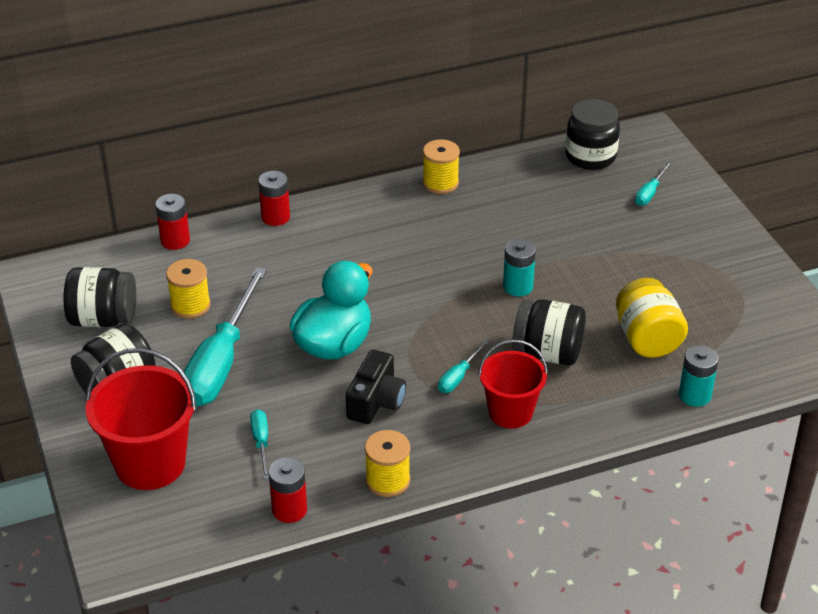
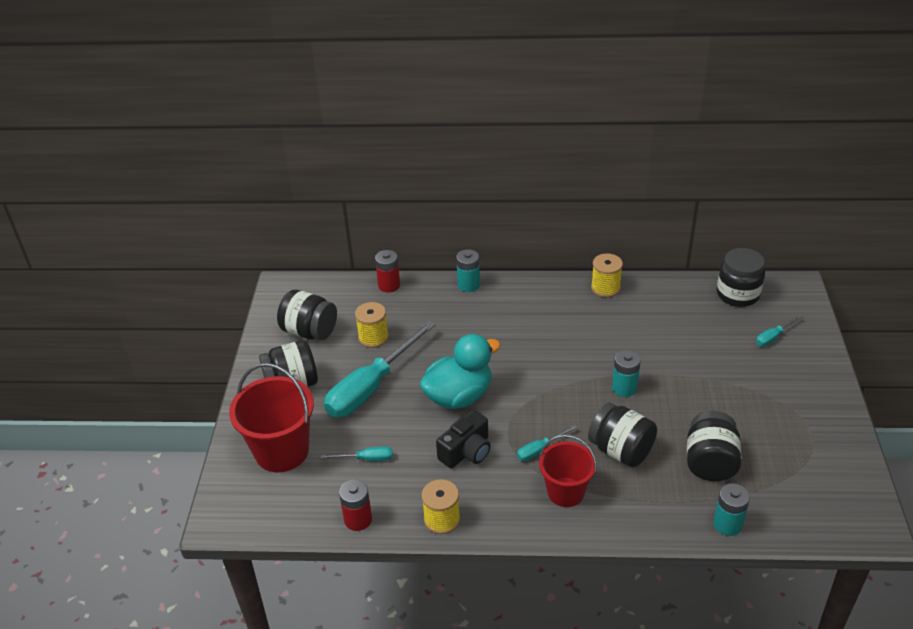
camera: 25 degrees right, 0 degrees up
(261, 442) = (366, 459): turquoise screwdriver -> turquoise screwdriver turned 75 degrees clockwise
(275, 217) = (468, 285): red battery -> turquoise battery
(647, 339) = (710, 462): yellow jar -> black jar

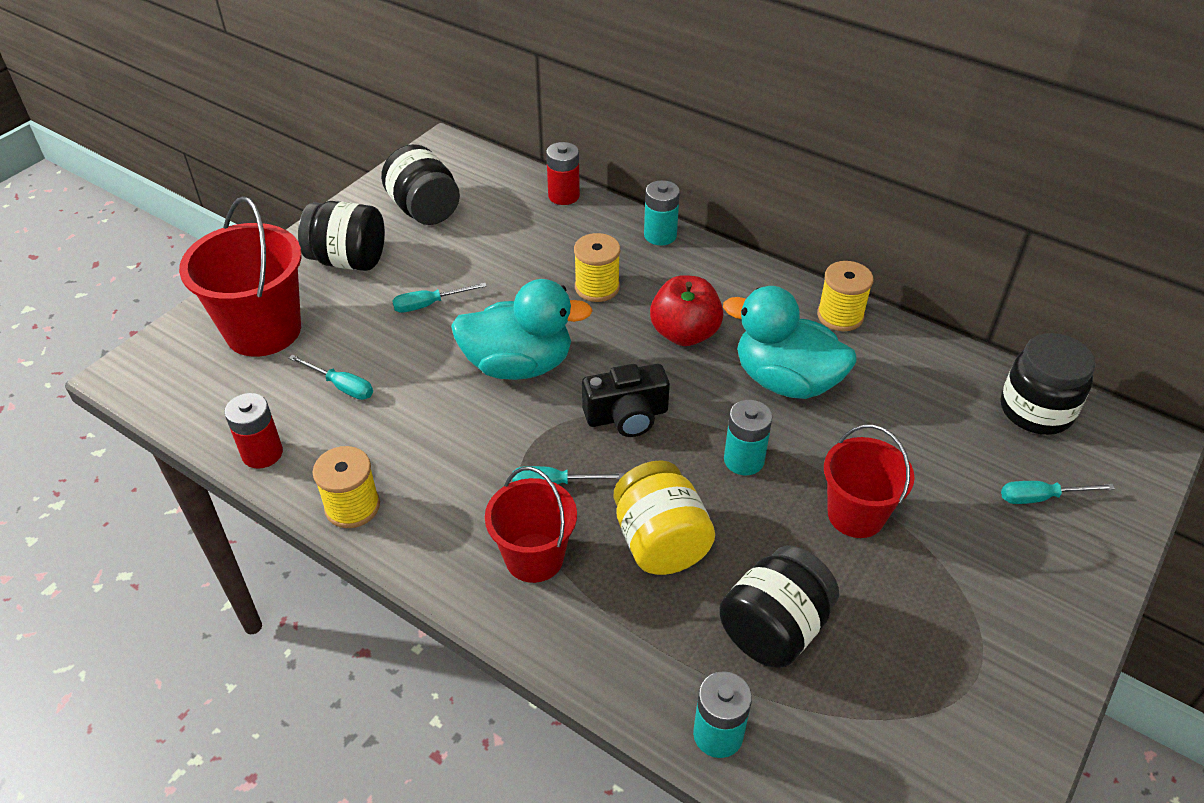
camera: 30 degrees right, 5 degrees up
(371, 387) = (429, 304): turquoise screwdriver -> turquoise screwdriver, size x0.43
(373, 337) = (487, 248): yellow spool -> yellow spool (597, 287)
(466, 451) = (462, 438): black camera -> black camera (627, 416)
(534, 335) = (684, 334): none -> red apple
(608, 336) = (786, 381): none -> turquoise duck
(621, 450) = (660, 542): black jar -> yellow jar
(700, 388) = (856, 514): none -> red bucket

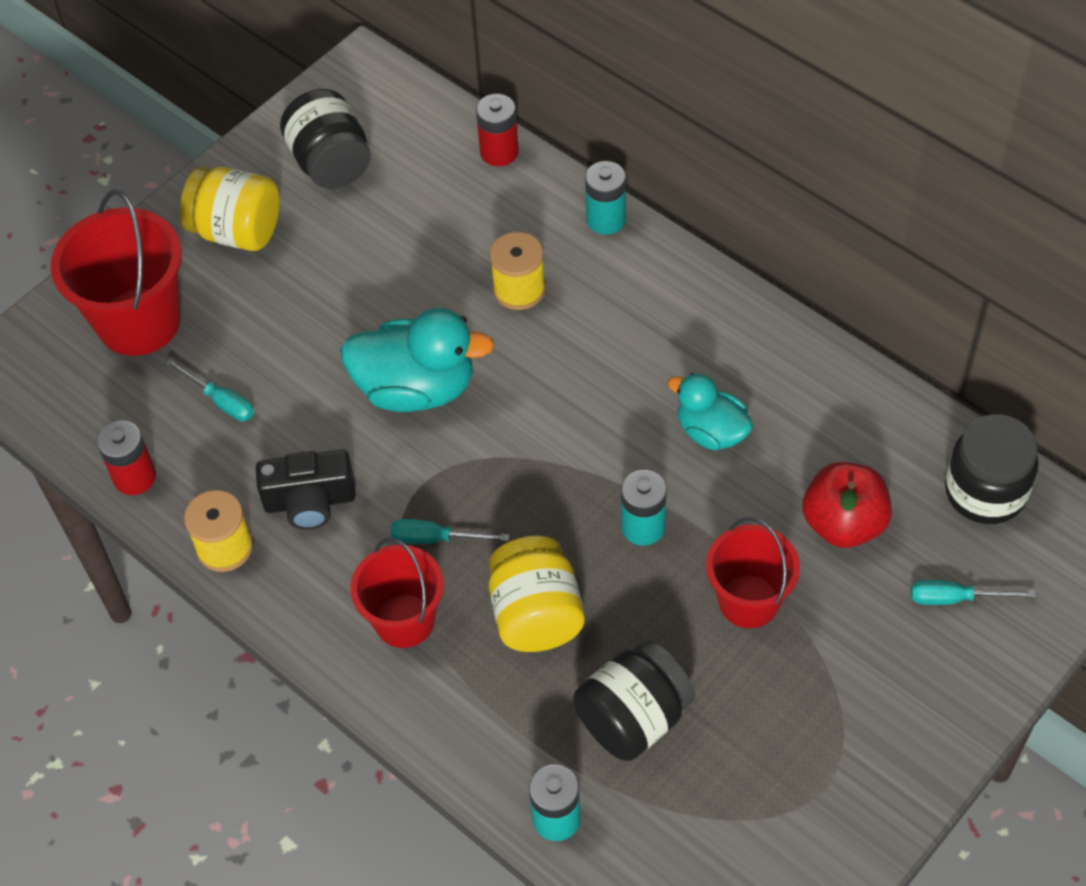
camera: 10 degrees right, 10 degrees up
(348, 260) = (237, 231): black jar -> yellow jar
(429, 304) = (324, 300): turquoise screwdriver -> none
(627, 416) = (526, 462): black camera -> black camera (310, 501)
(684, 334) = (609, 361): red apple -> red apple (843, 524)
(786, 381) = (711, 432): turquoise duck -> turquoise duck, size x0.61
(840, 316) = (794, 349): yellow spool -> none

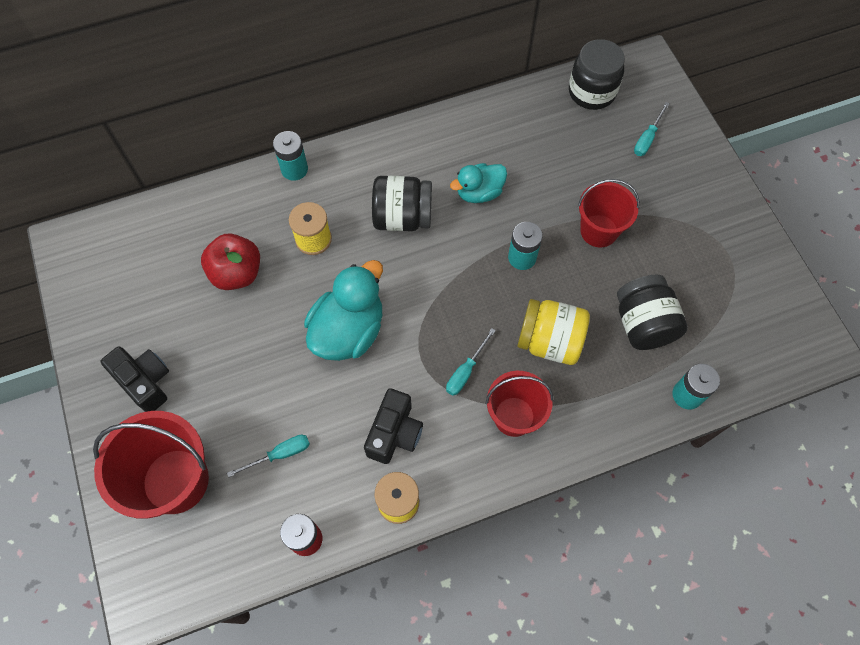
camera: 65 degrees left, 10 degrees up
(237, 231) = (145, 382): yellow jar -> black camera
(330, 163) = (132, 298): black jar -> black jar (402, 217)
(499, 152) = (199, 199): red battery -> none
(843, 524) = (575, 162): red apple -> red apple (237, 273)

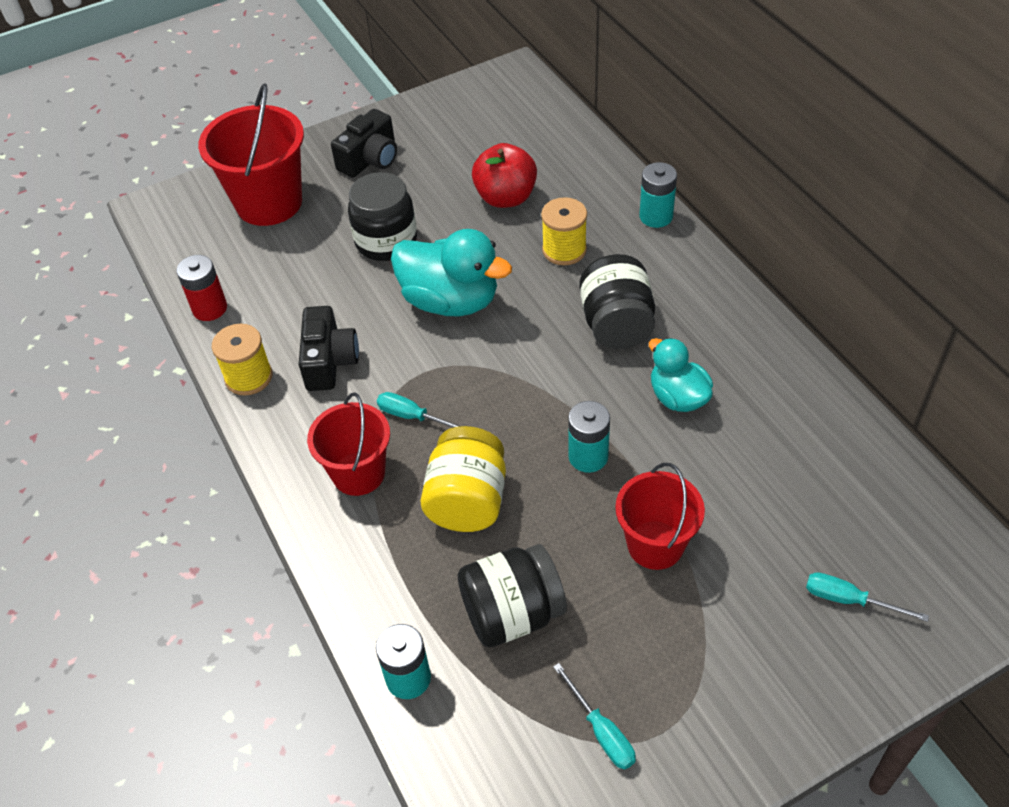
camera: 85 degrees right, 15 degrees down
(280, 454) = (299, 271): turquoise screwdriver -> turquoise screwdriver (601, 731)
(394, 433) = (329, 361): black camera -> black camera turned 105 degrees counterclockwise
(591, 92) = (910, 515): black jar -> black jar (386, 241)

